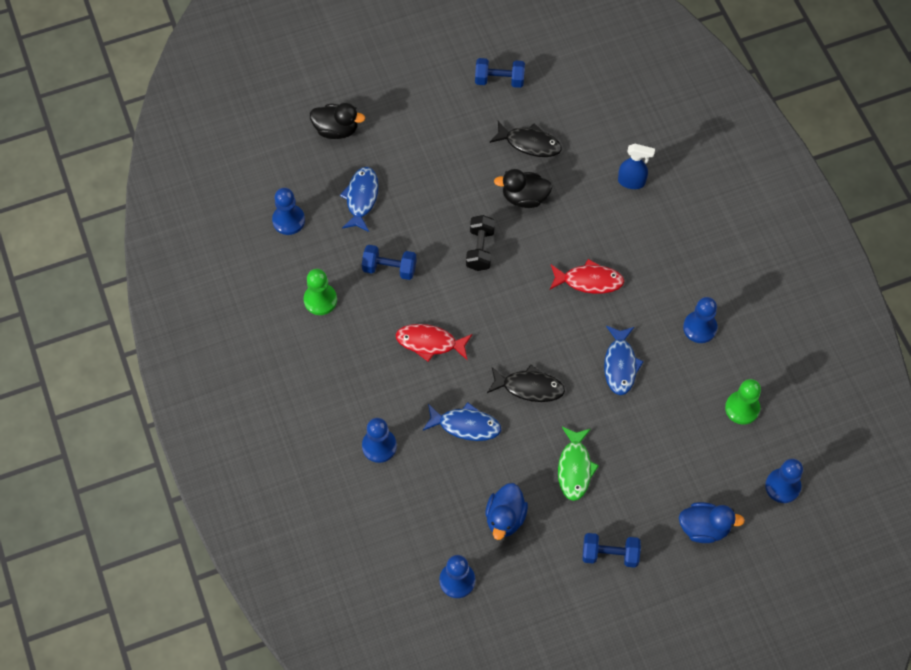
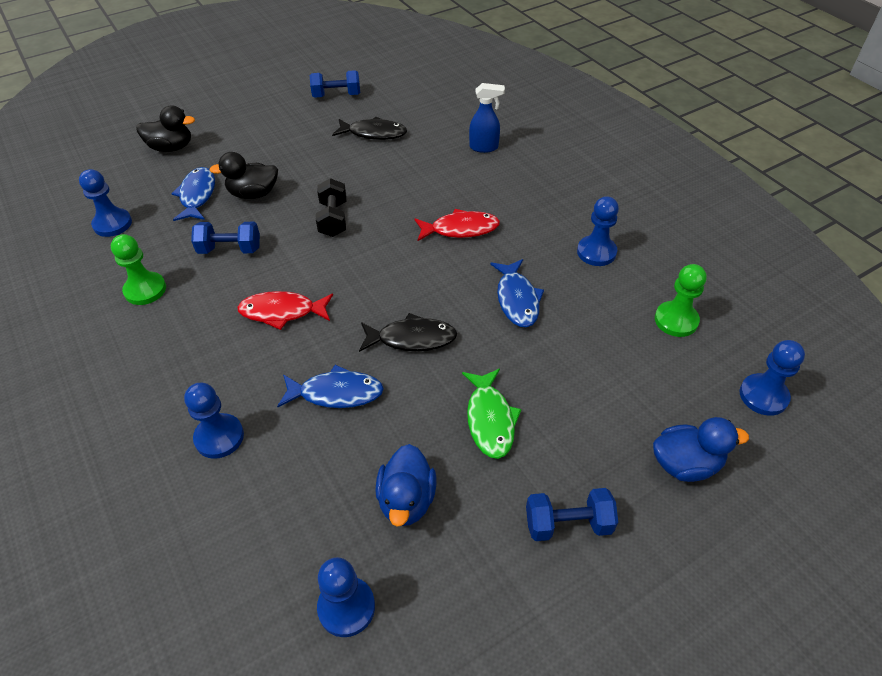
camera: 10 degrees left, 15 degrees down
(524, 197) = (376, 172): black duck -> black duck (253, 194)

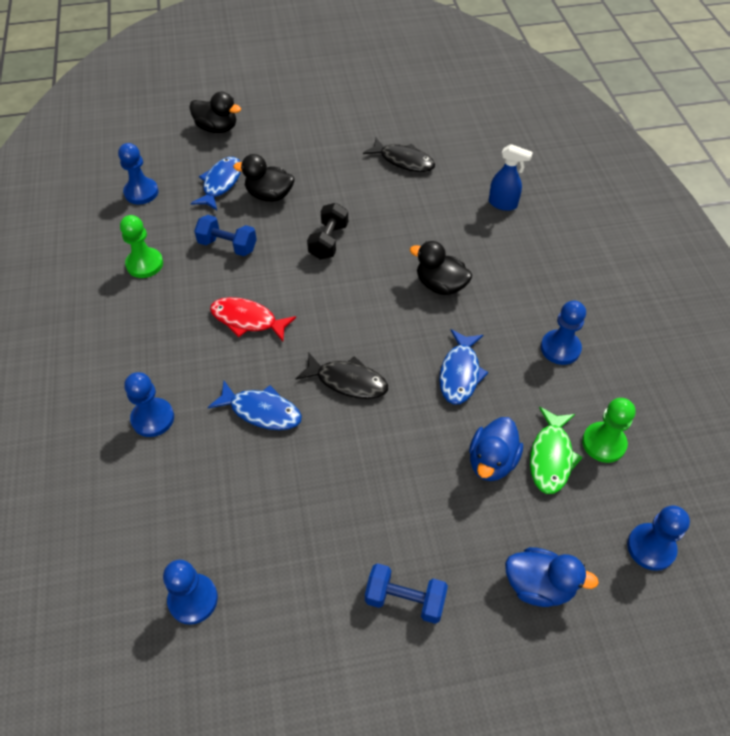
camera: 20 degrees right, 5 degrees up
(336, 95) = (386, 110): blue dumbbell -> none
(406, 500) = (278, 528): blue duck -> blue duck (491, 461)
(460, 229) = (440, 285): red fish -> black duck
(490, 419) = (381, 481): green fish -> green fish (551, 457)

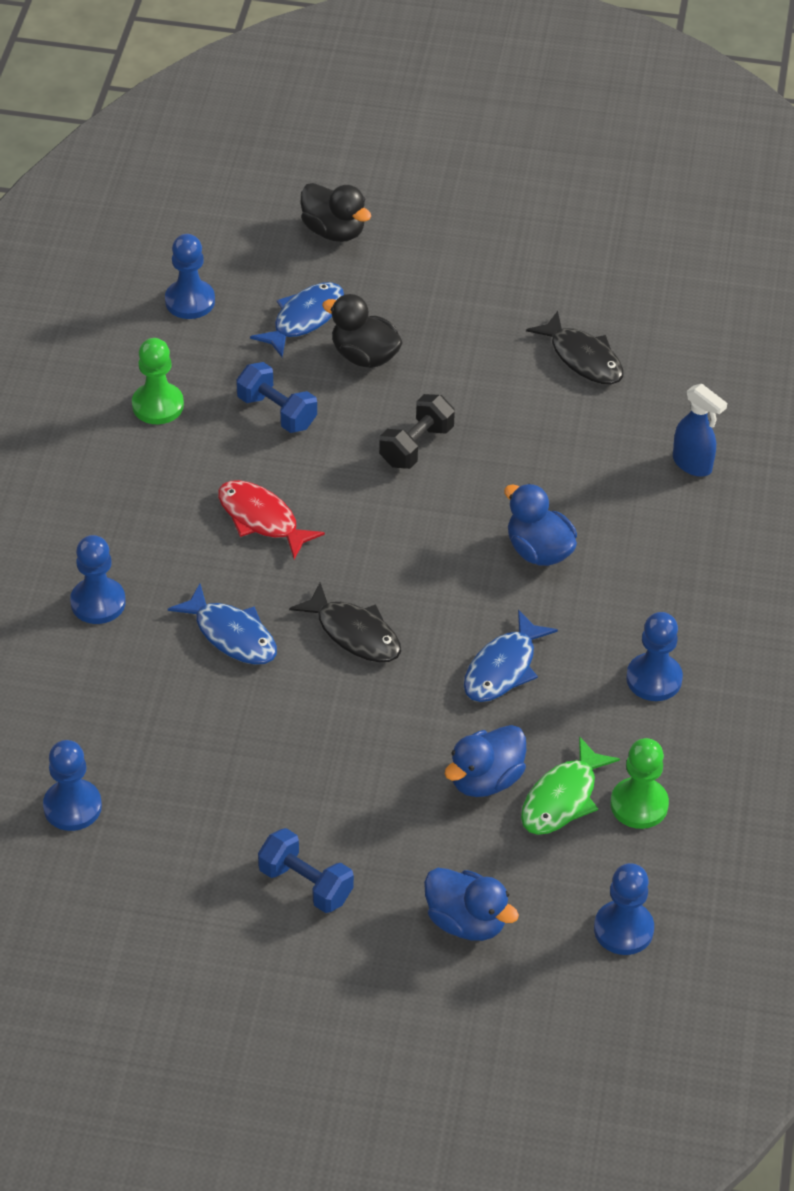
camera: 20 degrees right, 5 degrees down
(440, 285) = (539, 550): black duck -> blue duck

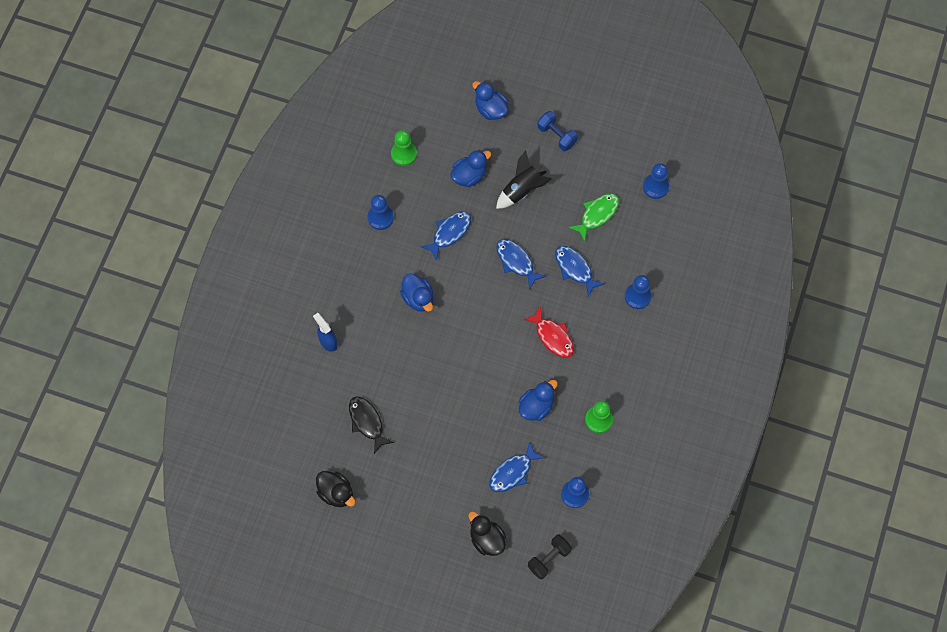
camera: 170 degrees left, 20 degrees up
(277, 412) = (536, 406): blue dumbbell -> blue duck
(354, 633) = (516, 262): black fish -> blue fish
(364, 356) = (484, 440): black duck -> black duck (336, 493)
(366, 765) = (522, 190): none -> black rocket
(416, 446) = (467, 373): black dumbbell -> black dumbbell (549, 559)
(562, 798) = (437, 161): green fish -> green fish (597, 214)
(623, 929) = (425, 97): blue pawn -> none

